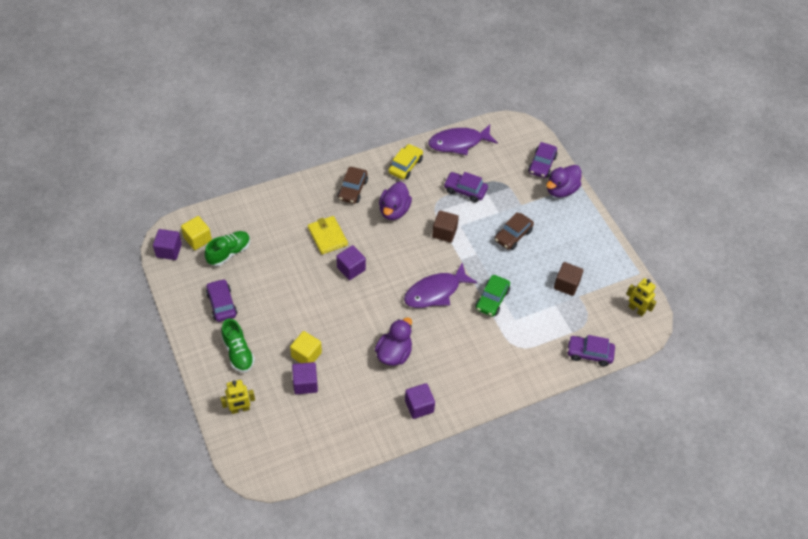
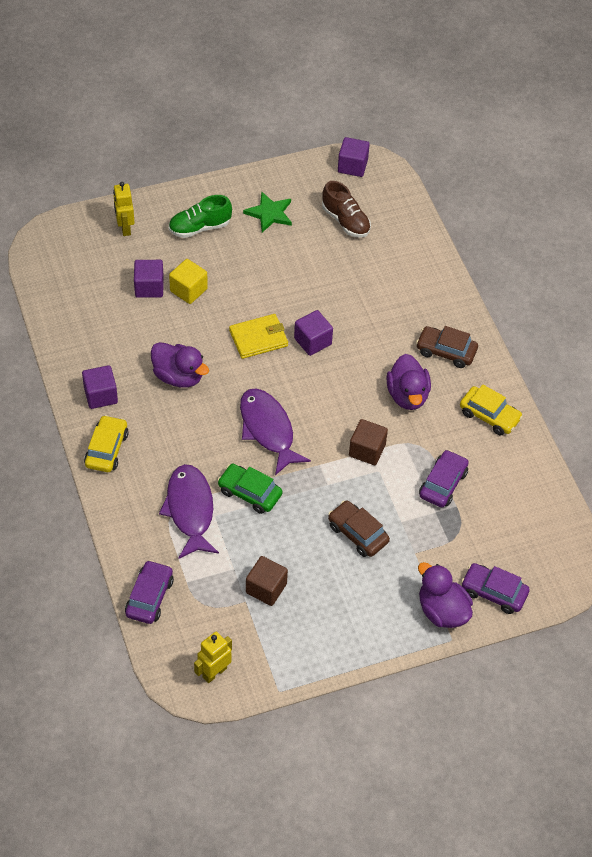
camera: 95 degrees right, 0 degrees up
(197, 239) = (368, 192): yellow cube -> none
(222, 304) = (269, 213): purple car -> green star
(229, 253) = (345, 221): green shoe -> brown shoe
(327, 236) = (366, 320): yellow wallet -> yellow wallet (258, 338)
(394, 211) = (407, 395): purple duck -> purple duck turned 120 degrees counterclockwise
(458, 143) = (535, 486): purple fish -> purple fish (190, 510)
(469, 396) = (106, 449): none -> yellow car

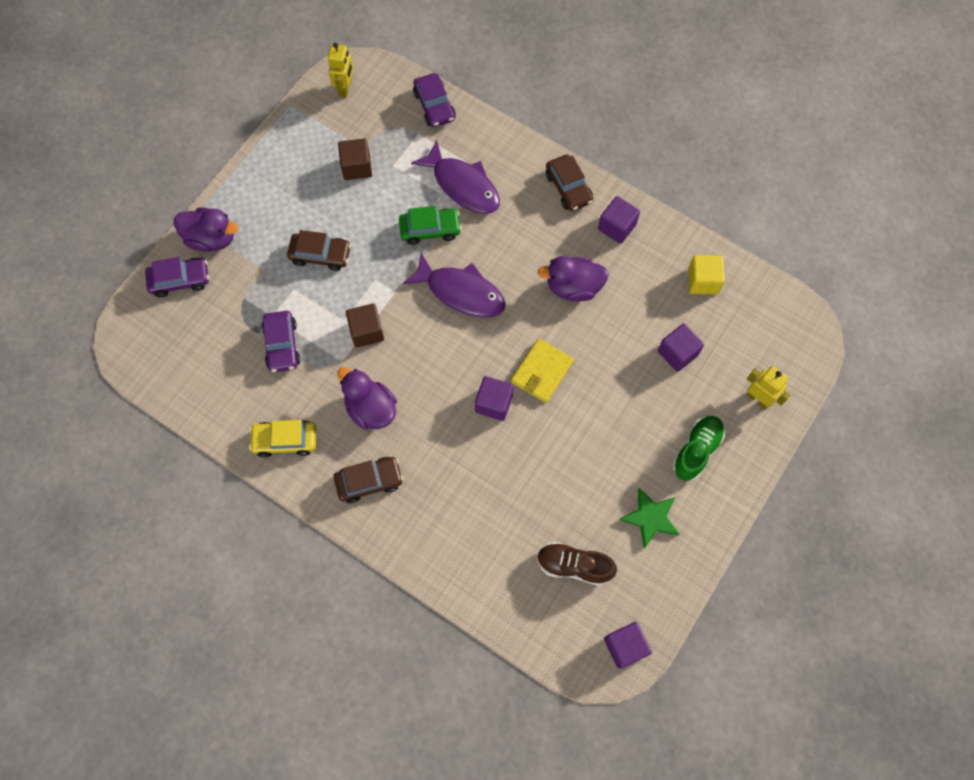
camera: 145 degrees right, 15 degrees up
(106, 449) = (568, 188): yellow car -> brown car
(188, 290) = (643, 376): yellow cube -> yellow cube (703, 281)

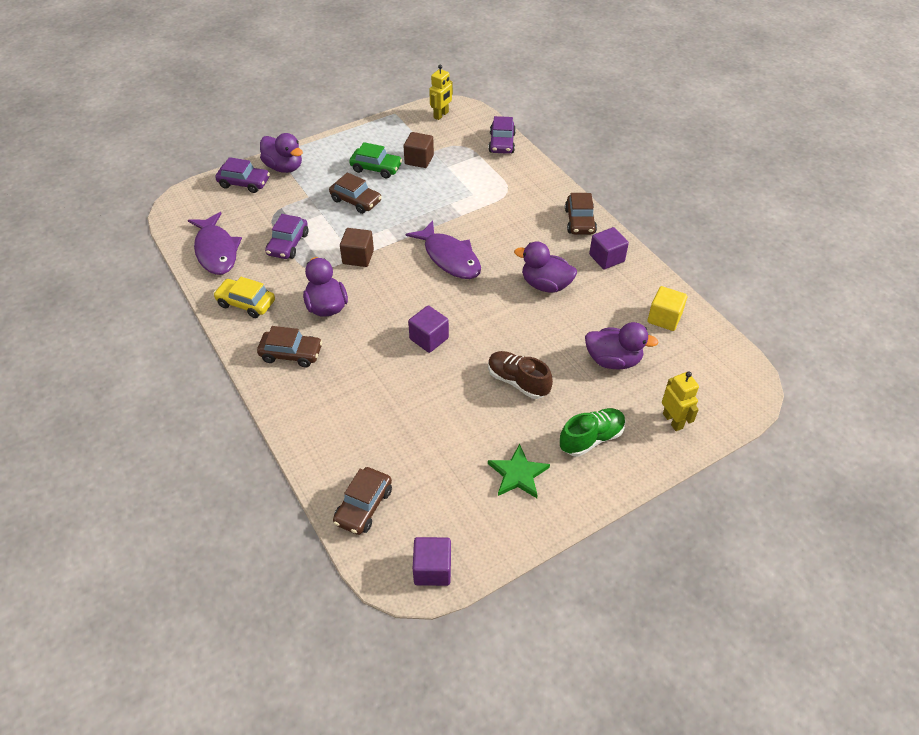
camera: 25 degrees right, 20 degrees down
(430, 229) = (450, 212): green car -> green car (376, 168)
(463, 185) = (494, 194): purple fish -> purple fish (216, 251)
(533, 614) = (363, 506): none -> brown car
(541, 372) = (483, 331): yellow wallet -> none
(574, 566) = (424, 483): brown shoe -> brown shoe (518, 382)
(677, 353) = (613, 360): purple cube -> purple duck

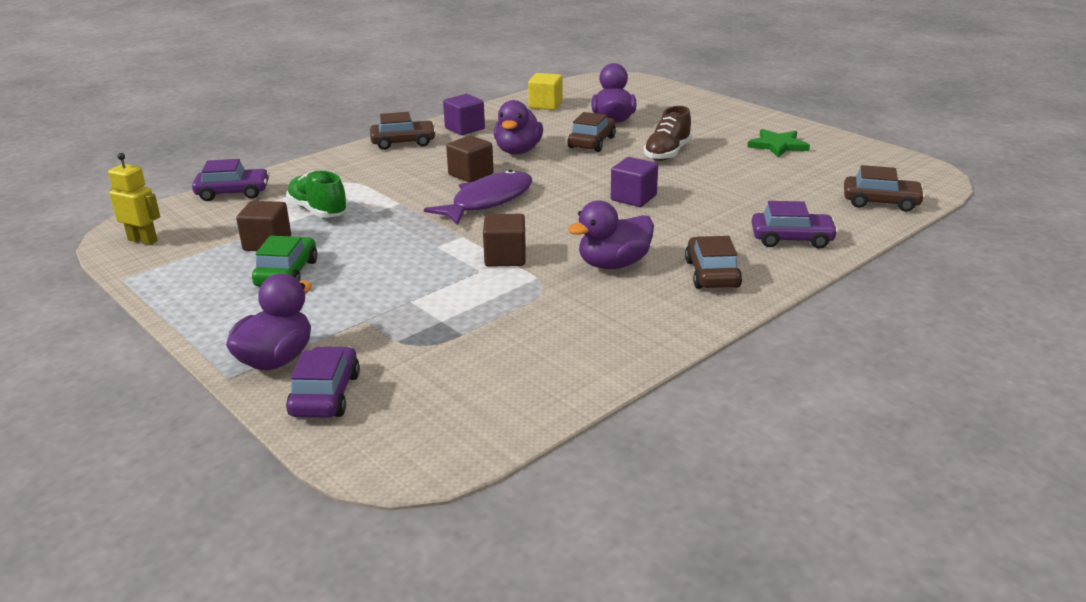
camera: 100 degrees left, 20 degrees down
(216, 251) = (528, 381): purple fish -> none
(246, 303) = (638, 326): yellow car -> none
(288, 244) = (492, 316): purple car -> purple car (791, 239)
(356, 201) = (374, 277): brown car -> brown car (591, 142)
(432, 569) = (910, 167): purple cube -> none
(503, 253) = (471, 174): none -> brown cube
(591, 438) = (713, 123): green shoe -> green shoe (318, 211)
(673, 421) = (670, 99): yellow robot -> none

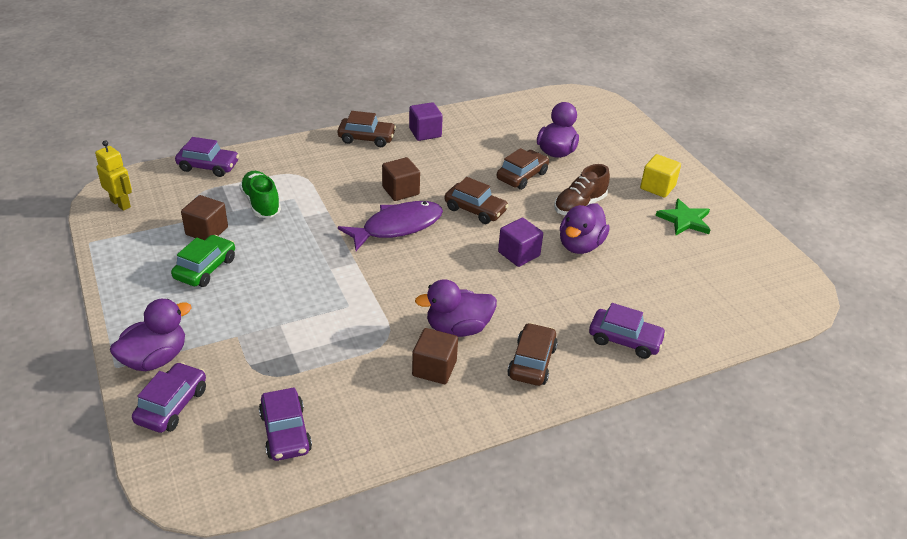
camera: 15 degrees right, 10 degrees up
(482, 387) = (285, 432): none -> purple car
(505, 257) = (376, 296): brown cube -> brown cube (434, 368)
(518, 151) = (454, 172): purple duck -> purple duck (580, 245)
(545, 105) = (509, 118): yellow cube -> yellow cube (657, 187)
(881, 202) = (733, 316): brown car -> brown car (475, 210)

